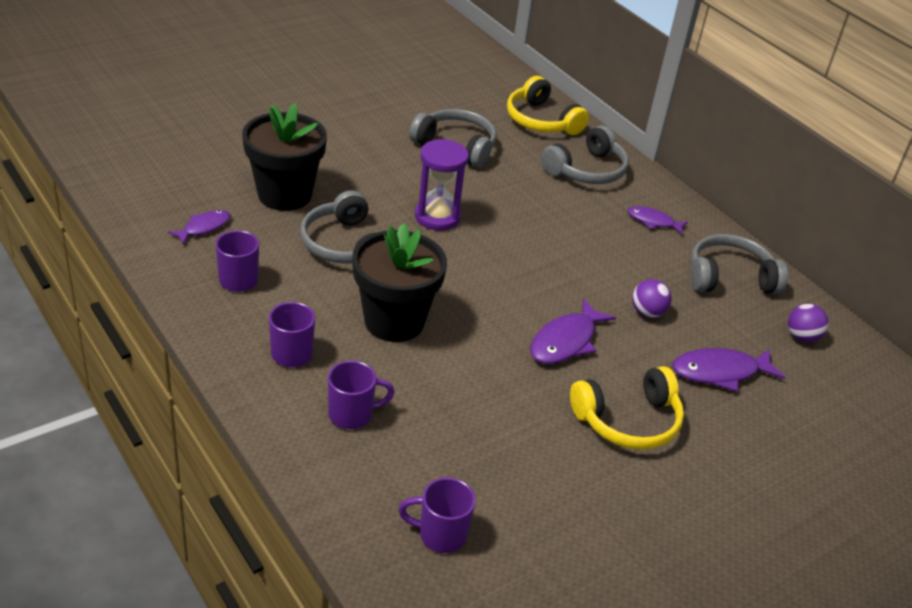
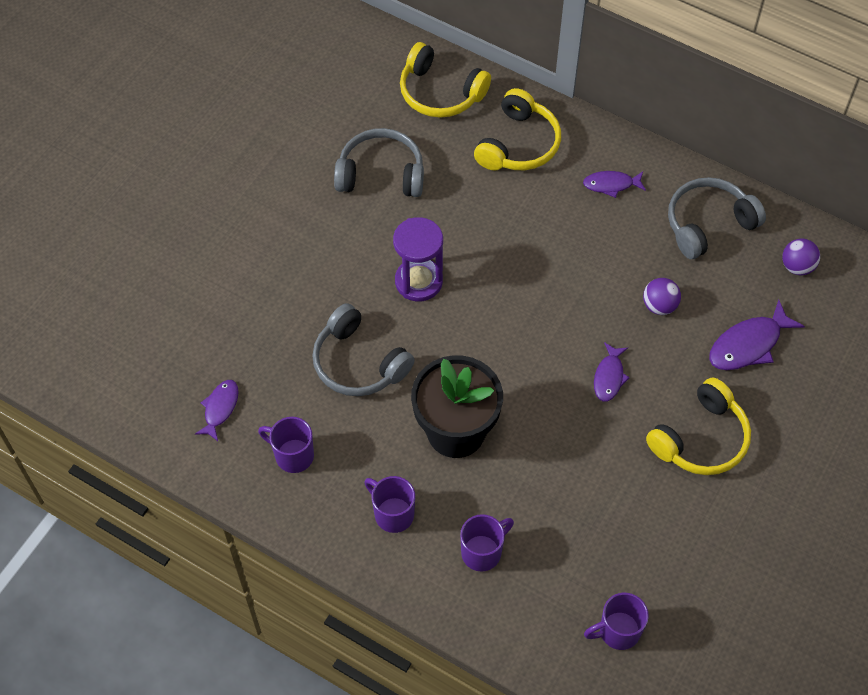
camera: 20 degrees left, 20 degrees up
(284, 195) = (264, 326): black flower pot -> none
(566, 341) = (609, 377): purple fish -> purple fish, size x0.63
(586, 170) = (518, 144): grey headphones -> yellow headphones

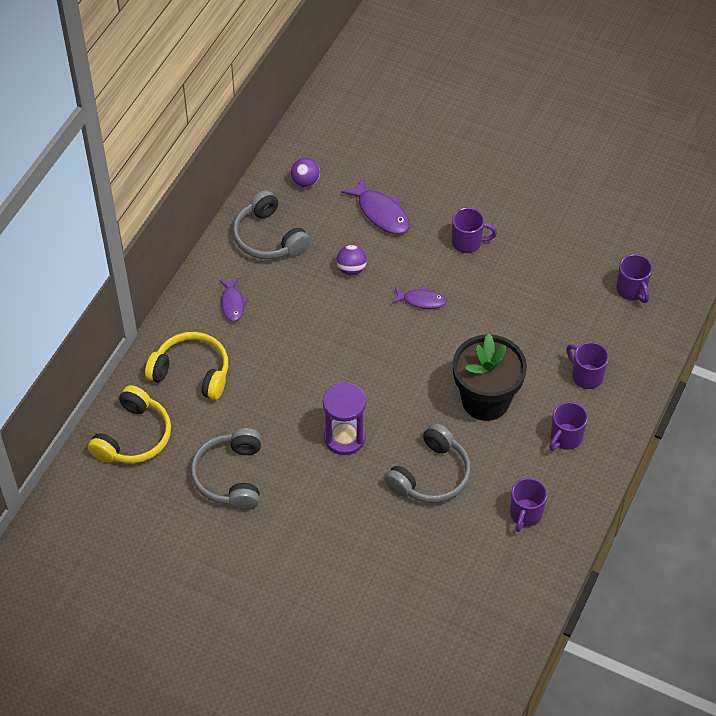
camera: 95 degrees left, 5 degrees down
(220, 408) = (489, 575): purple fish -> none
(700, 439) = (468, 242): yellow headphones -> purple mug

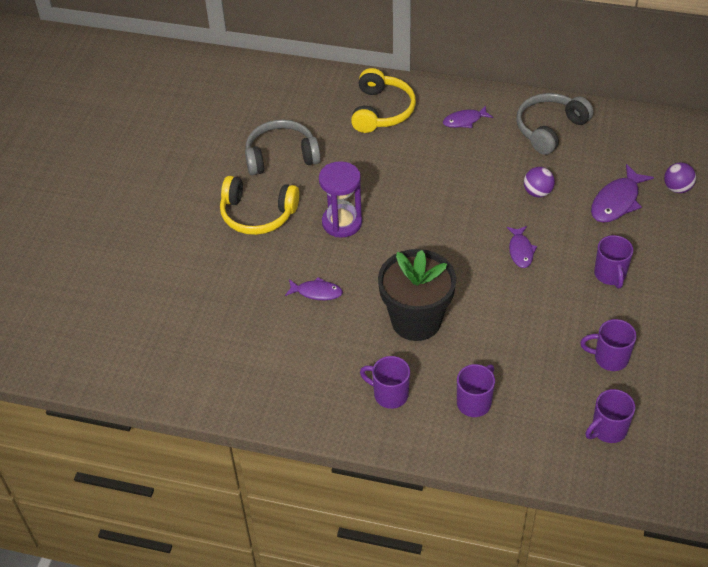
camera: 80 degrees right, 5 degrees down
(133, 436) = (306, 90): yellow headphones -> yellow headphones (257, 214)
(305, 182) = (629, 141): purple ball -> purple ball (677, 188)
(431, 475) = (316, 292): grey headphones -> purple fish
(525, 514) = (289, 374): purple mug -> purple mug (609, 358)

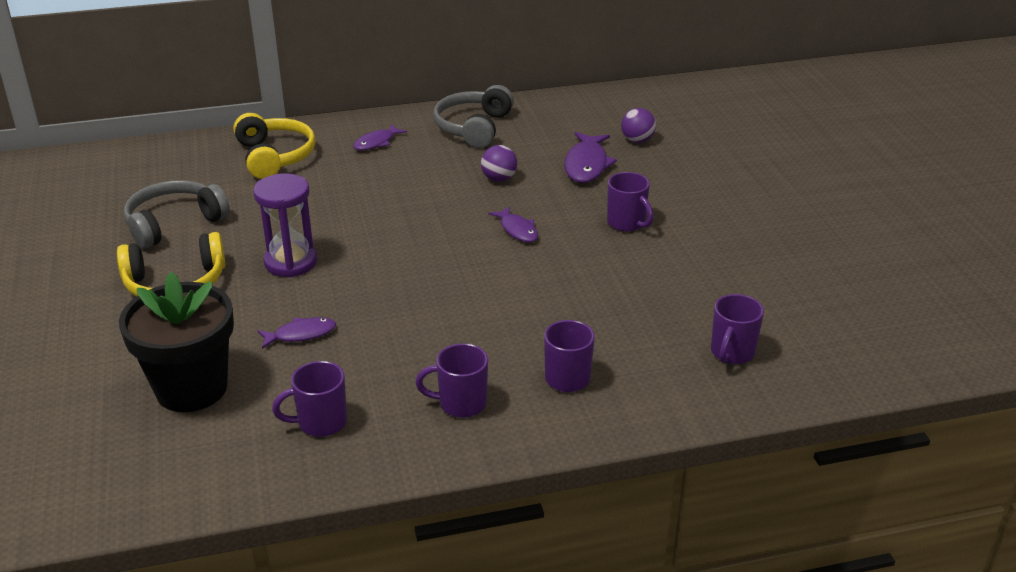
camera: 30 degrees left, 15 degrees down
(416, 321) = (443, 324): black flower pot -> black flower pot (191, 388)
(609, 358) = (682, 291): purple mug -> purple mug (320, 423)

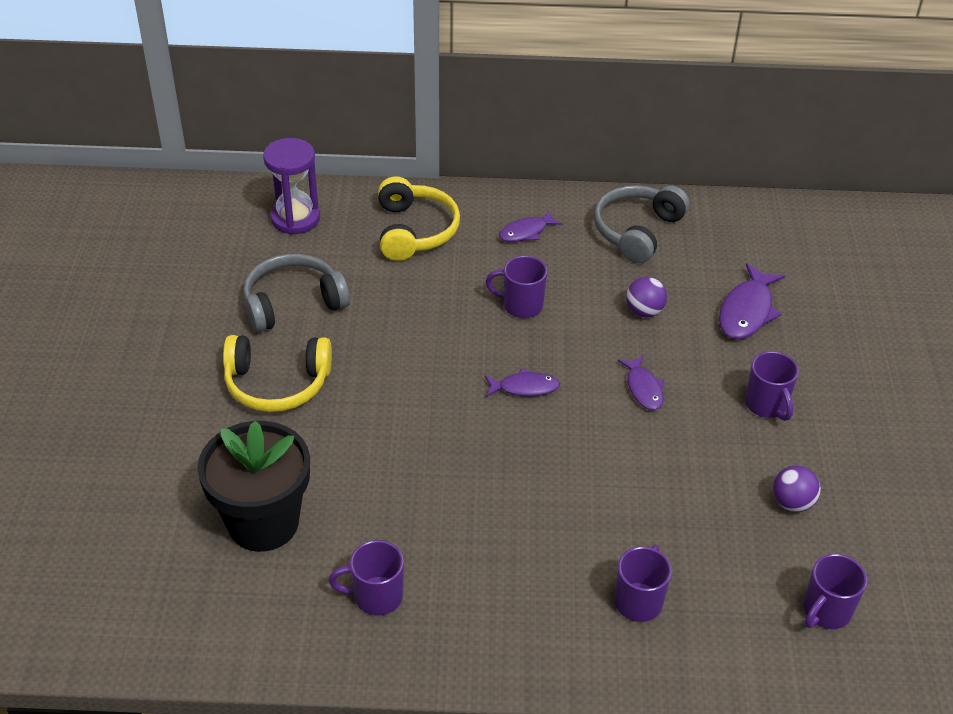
camera: 15 degrees right, 10 degrees up
(291, 262) = (396, 381): purple hourglass -> purple hourglass (295, 218)
(301, 334) = (384, 479): purple fish -> purple fish (524, 387)
(460, 404) = (520, 607): purple mug -> purple mug (521, 306)
(637, 140) = (816, 286): purple ball -> purple ball (792, 503)

